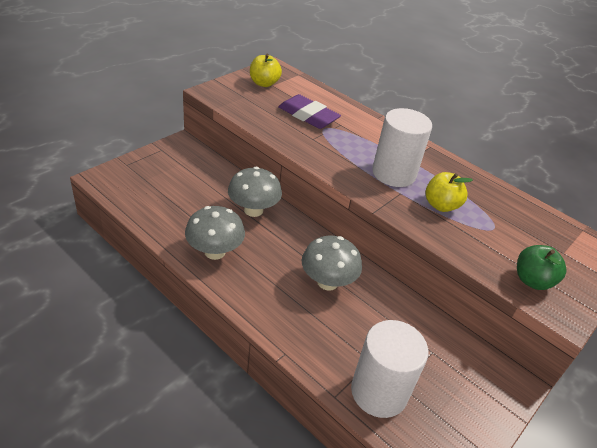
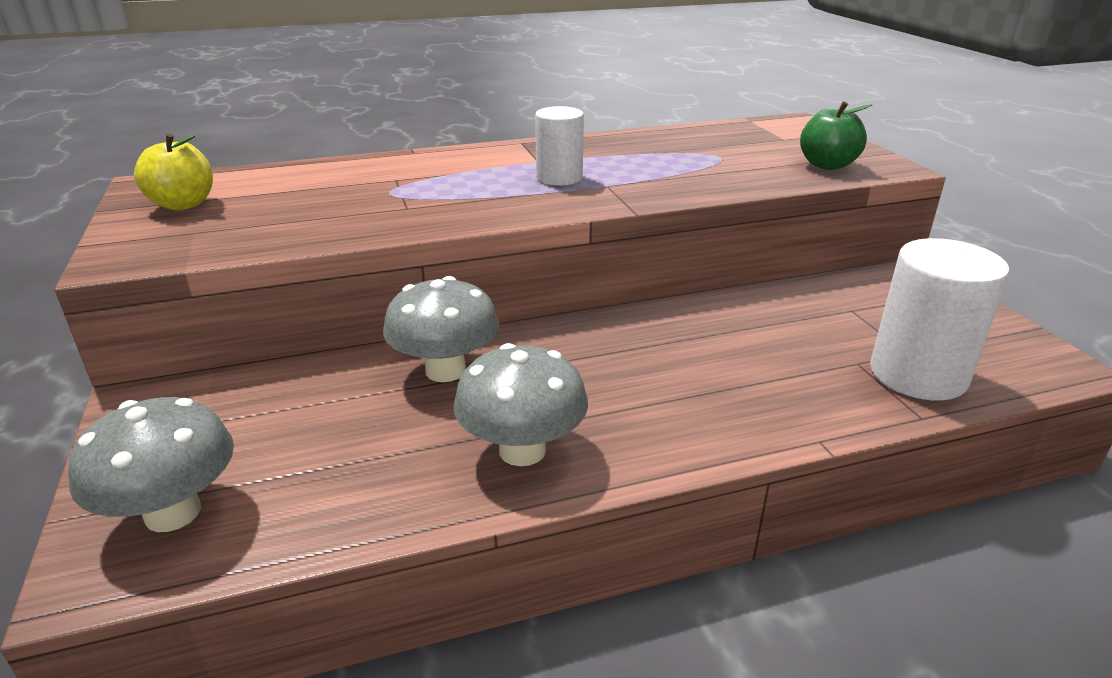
camera: 55 degrees left, 10 degrees down
(308, 116) = (339, 195): purple eraser -> none
(327, 282) = (677, 349): grey mushroom -> grey mushroom (173, 512)
(393, 173) = (559, 177): white cylinder -> white cylinder, size x0.62
(441, 205) = (654, 170): yellow apple -> none

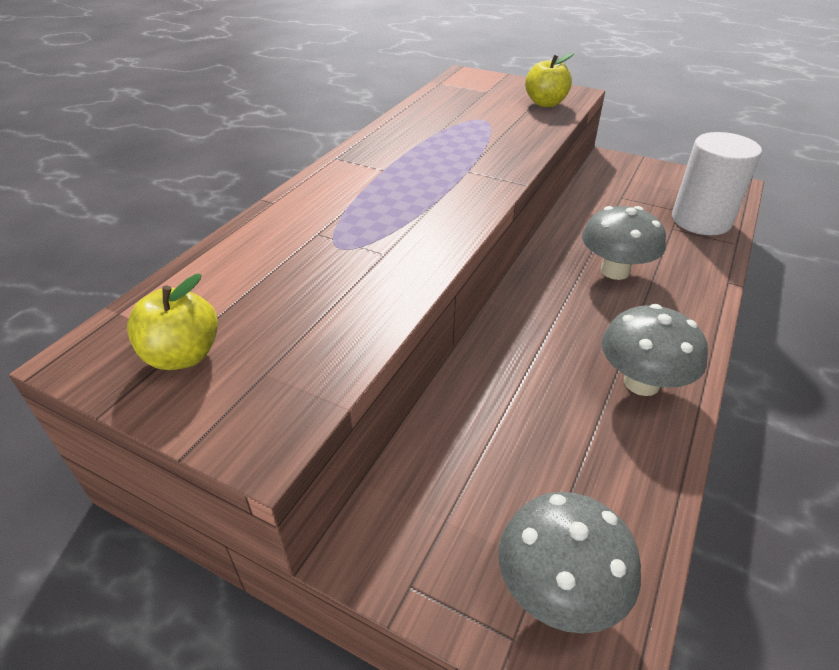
camera: 45 degrees left, 10 degrees up
(445, 370) = (514, 365): grey mushroom -> grey mushroom (615, 271)
(559, 177) = (427, 178): white cylinder -> none
(827, 165) = (545, 103): green apple -> yellow apple

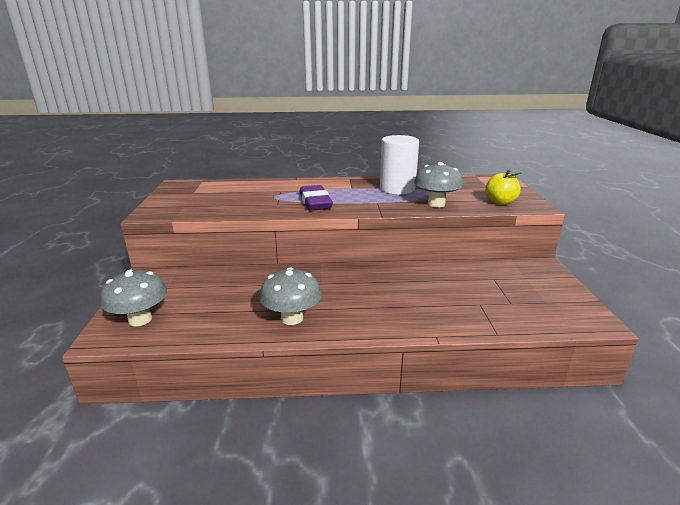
camera: 60 degrees right, 15 degrees down
(183, 355) = (185, 194): yellow apple -> none
(415, 217) = (315, 202): none -> purple eraser
(615, 271) = (395, 292): grey mushroom -> grey mushroom (436, 204)
(701, 220) = (509, 314): white cylinder -> white cylinder (397, 189)

